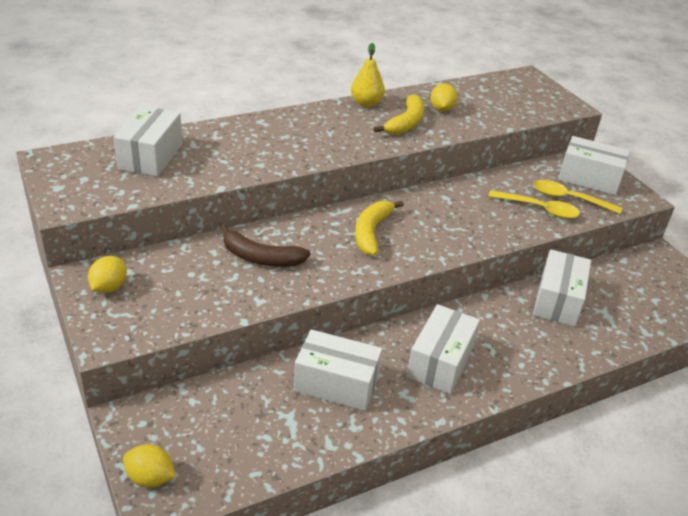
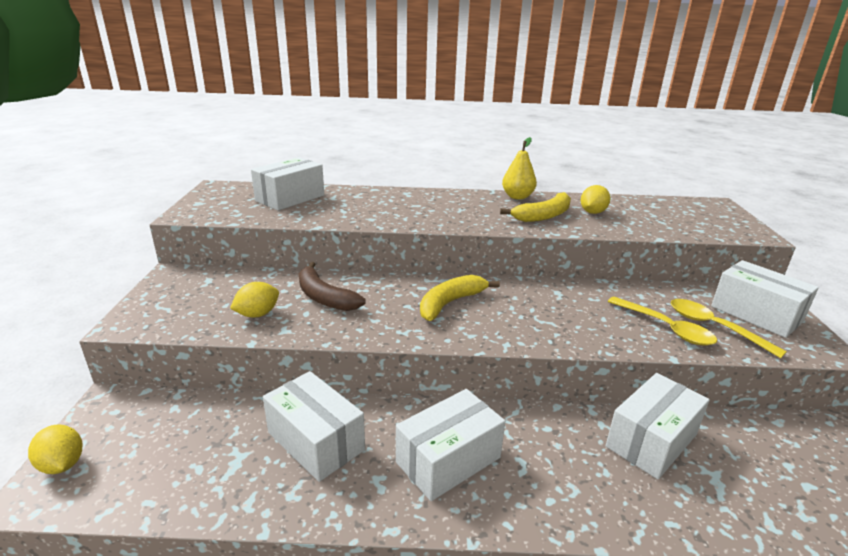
camera: 30 degrees right, 10 degrees down
(109, 287) = (180, 286): yellow lemon -> yellow lemon (257, 314)

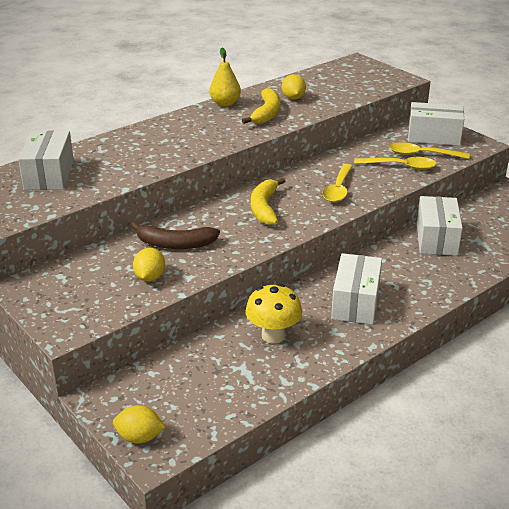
camera: 40 degrees left, 5 degrees up
(316, 441) = (273, 336): white box -> yellow mushroom
(554, 319) = (338, 189): none -> yellow spoon

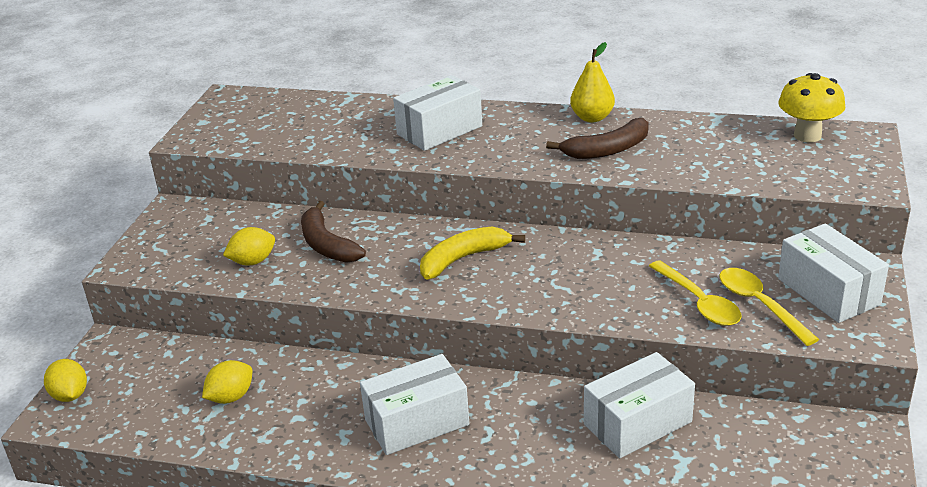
camera: 55 degrees right, 0 degrees up
(49, 175) = (307, 116): white box -> white box (439, 130)
(266, 113) = (607, 150): yellow banana -> brown banana
(273, 336) = (295, 395): yellow mushroom -> yellow mushroom (807, 136)
(293, 98) = (676, 146): yellow lemon -> yellow lemon (231, 397)
(338, 189) = (573, 284): yellow spoon -> none

